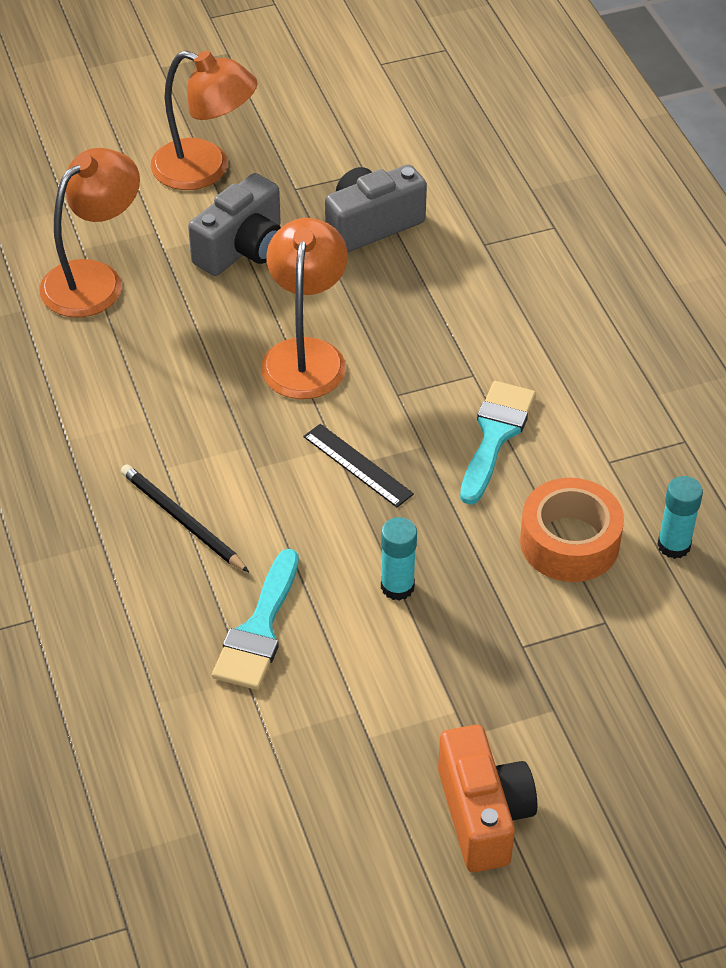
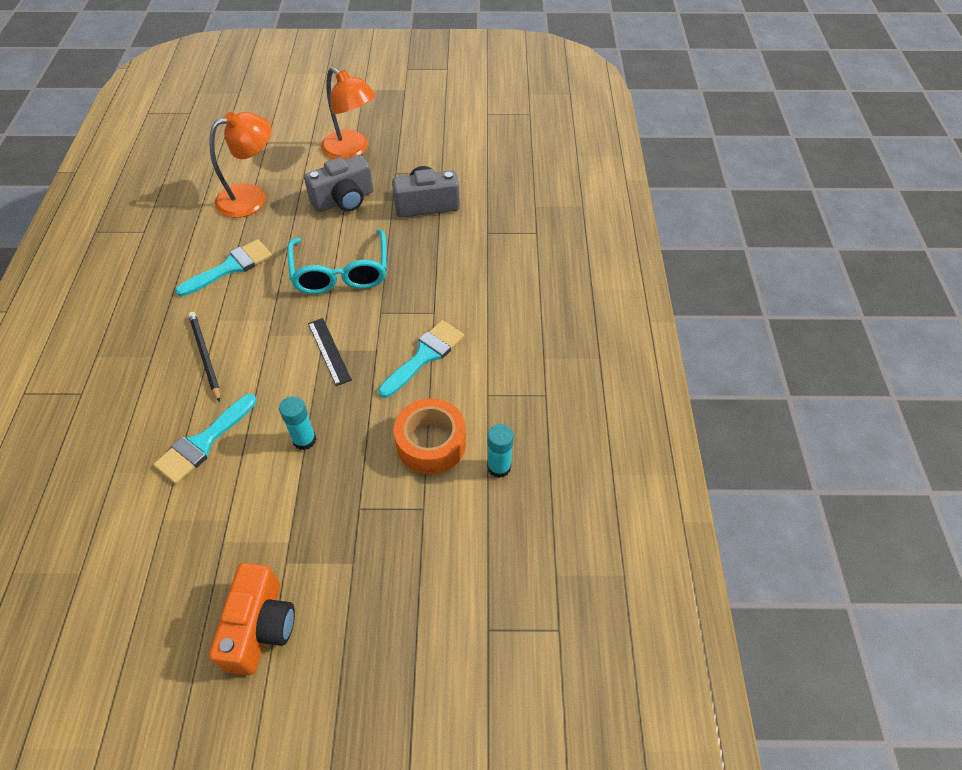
camera: 20 degrees right, 5 degrees up
(134, 389) = (231, 267): none -> turquoise brush
(305, 355) = (341, 273): orange lamp -> turquoise glasses

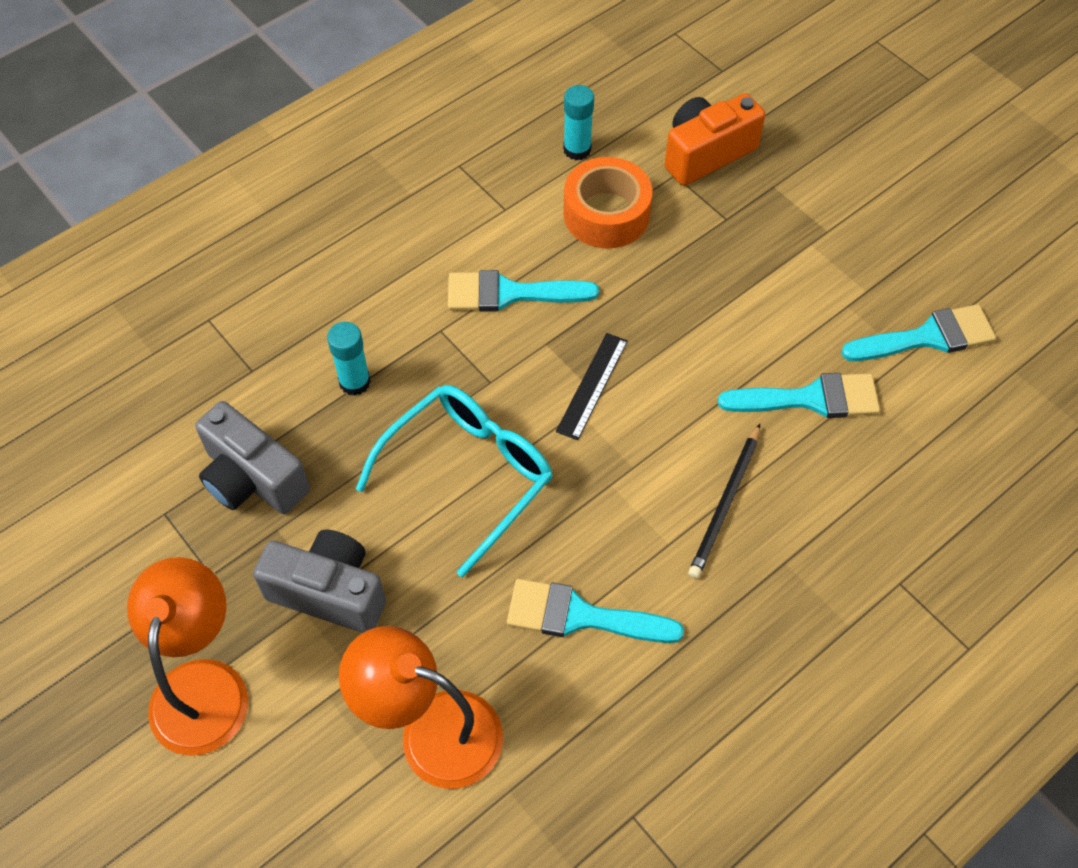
camera: 130 degrees left, 5 degrees up
(157, 544) = (927, 337): none -> turquoise brush
(260, 627) = (888, 203): orange camera -> orange camera (706, 153)
(304, 440) = (712, 315): turquoise glue stick -> turquoise glue stick (355, 382)

